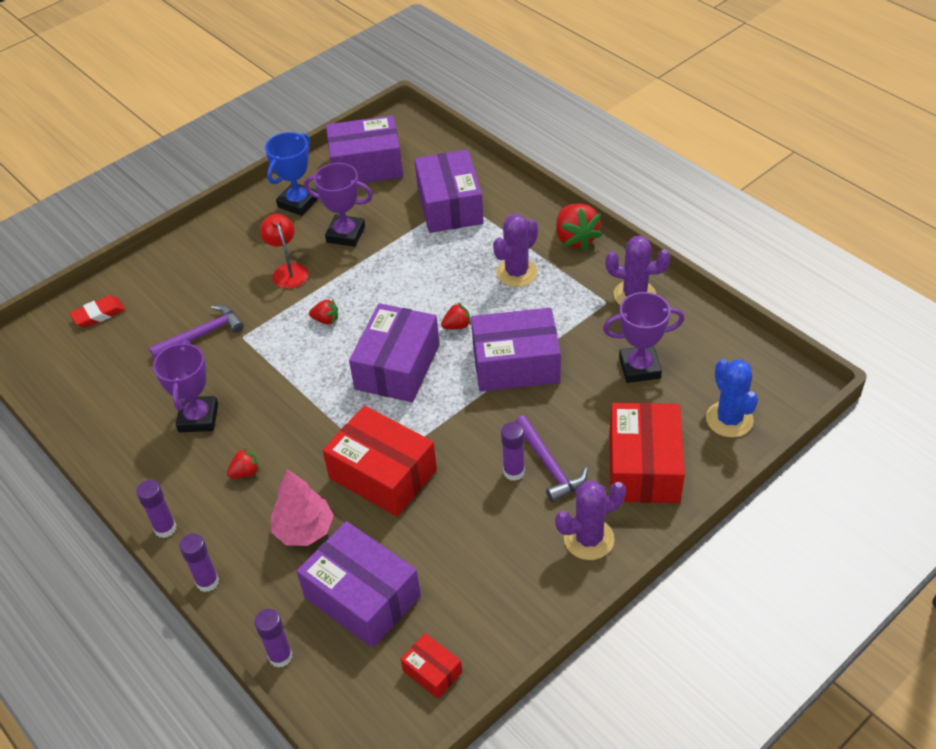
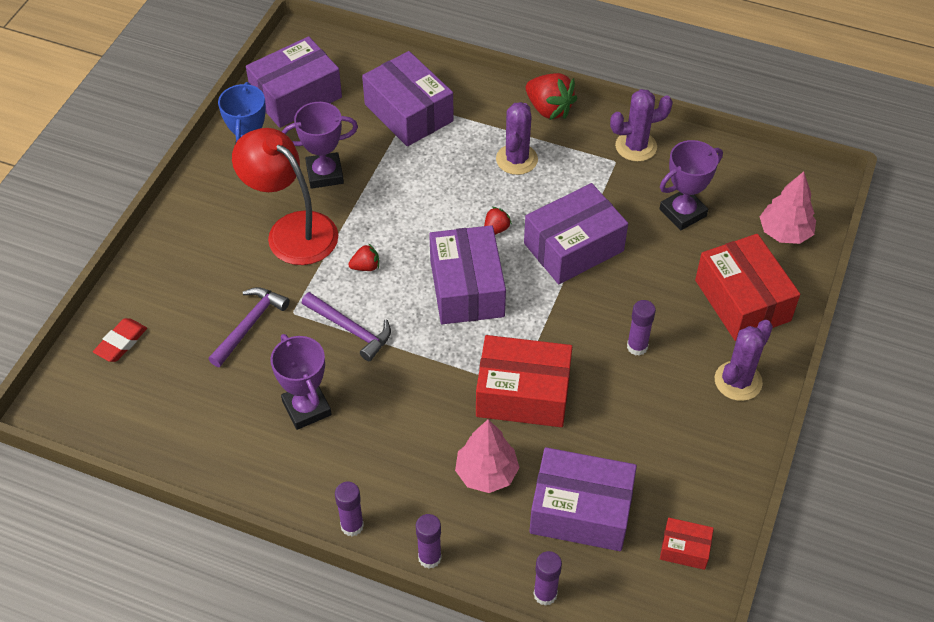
camera: 30 degrees left, 5 degrees up
(245, 472) = (392, 442): red strawberry -> none
(288, 271) = (292, 230): red lamp -> red lamp, size x1.80
(549, 465) = (663, 329): purple hammer -> purple hammer (350, 329)
(729, 419) = (784, 233): blue cactus -> pink tree

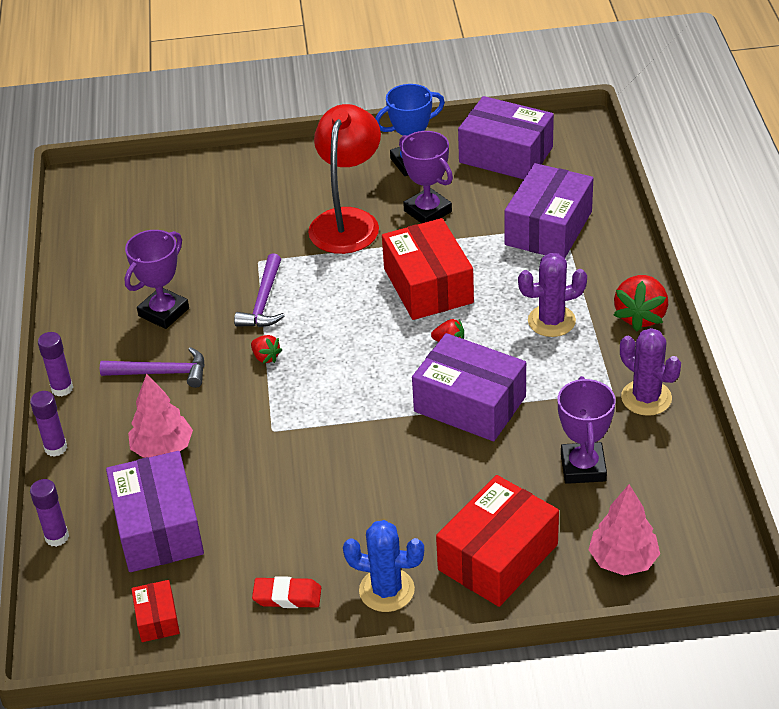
camera: 65 degrees right, 10 degrees down
(121, 343) = (163, 186): red eraser -> red eraser (287, 596)
(250, 325) = (228, 243): purple hammer -> purple hammer (162, 373)
(365, 266) = (340, 280): red strawberry -> red strawberry (266, 357)
(467, 288) = (363, 352): purple box -> none
(523, 394) = (266, 438): red box -> red box (428, 286)
(637, 347) = (377, 497): purple glue stick -> none
(682, 213) = (583, 467): purple trophy -> purple trophy turned 60 degrees clockwise
(738, 381) = (386, 590): purple cactus -> blue cactus

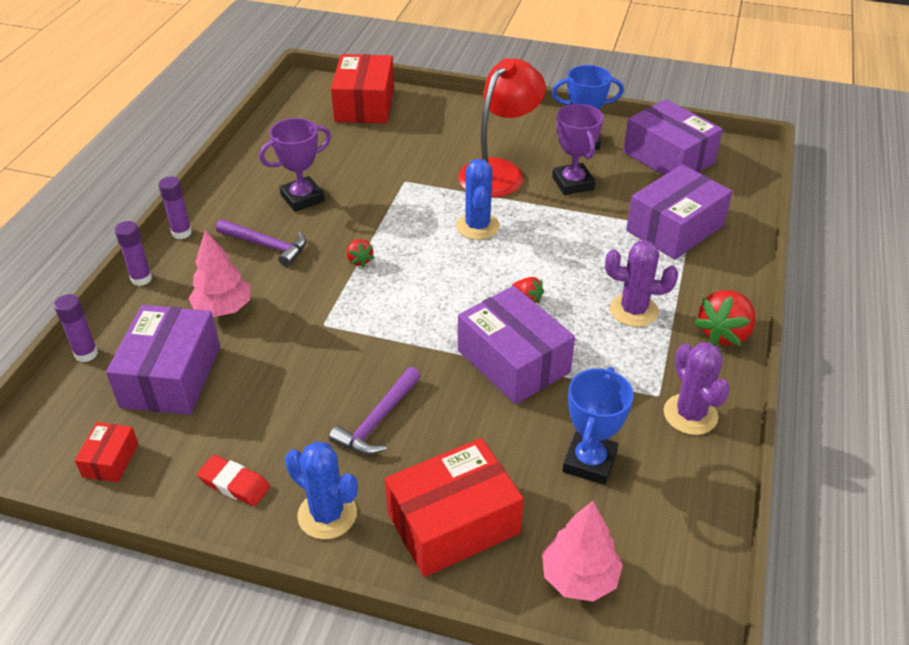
camera: 20 degrees right, 0 degrees up
(263, 301) = (388, 214): purple hammer -> purple hammer (377, 421)
(360, 285) = (477, 226): none -> blue cactus
(428, 286) = (537, 244): red box -> red box (364, 105)
(583, 467) = (589, 462): purple trophy -> blue trophy

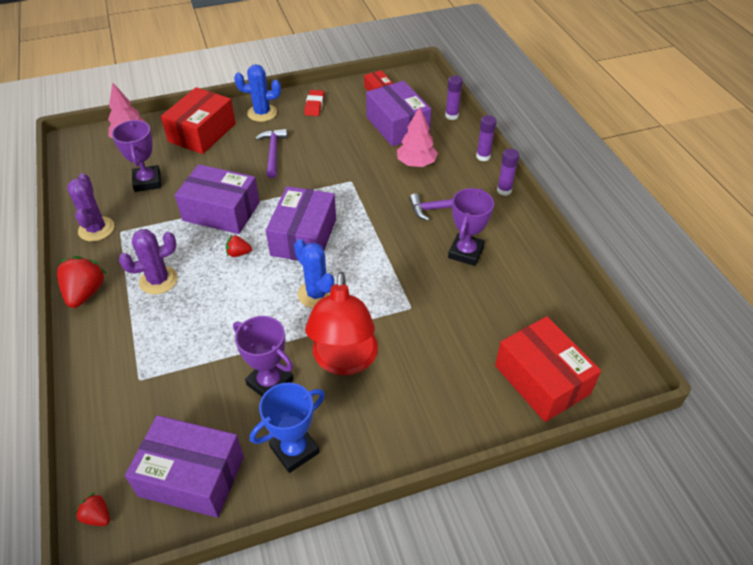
camera: 145 degrees right, 5 degrees up
(234, 484) = (314, 105): red eraser -> red eraser turned 75 degrees counterclockwise
(359, 260) = (373, 227): red strawberry -> red strawberry (97, 516)
(589, 462) = (147, 182): blue trophy -> purple trophy
(674, 228) = (153, 376): purple box -> purple box (304, 237)
(690, 414) = (96, 229): purple cactus -> purple cactus turned 45 degrees clockwise

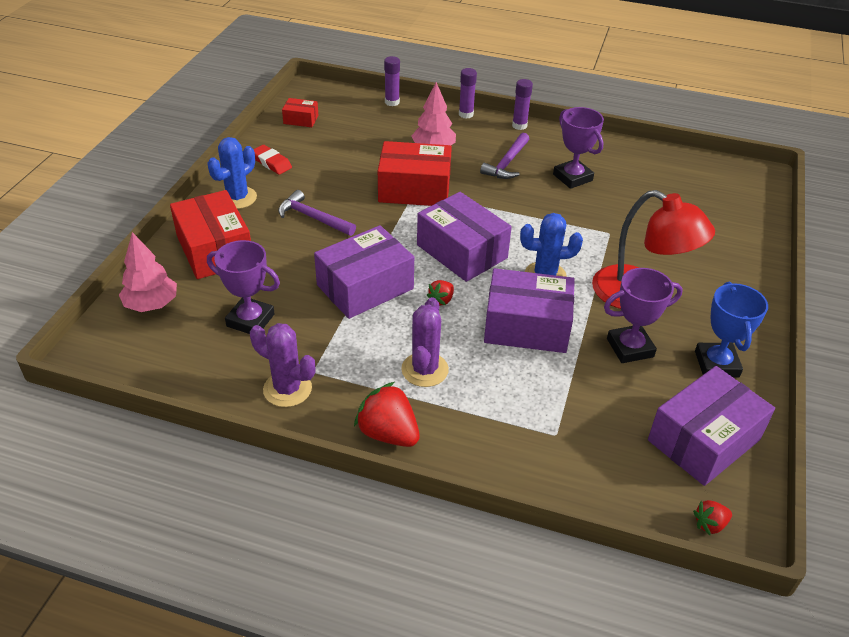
camera: 55 degrees left, 5 degrees down
(397, 125) = (368, 133): purple box -> purple box (526, 326)
(541, 379) = (736, 209): red box -> red box (414, 189)

